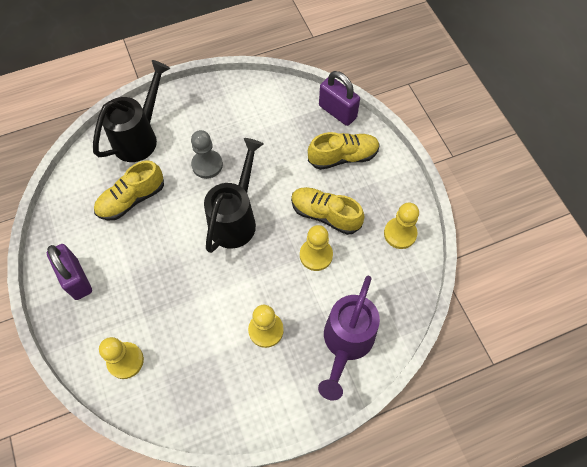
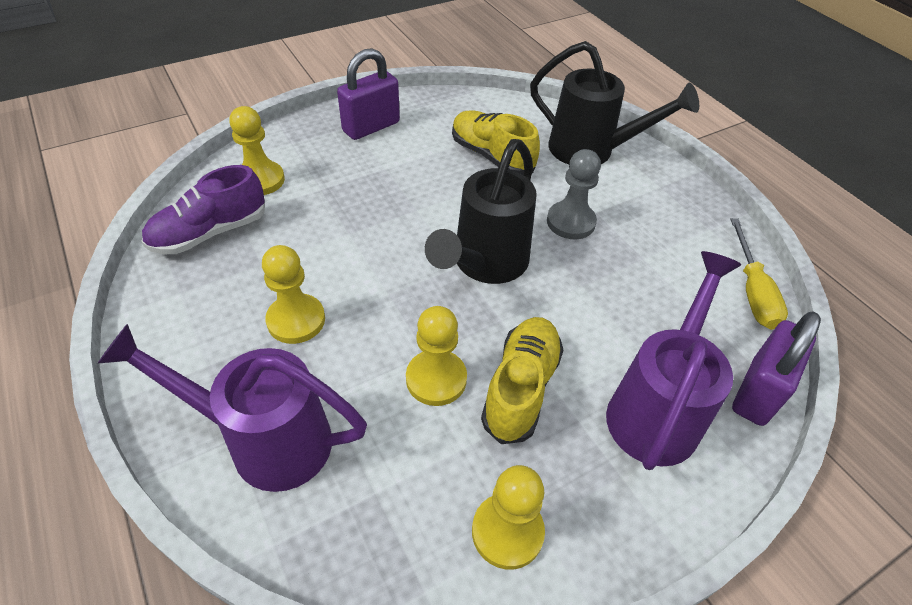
camera: 80 degrees right, 15 degrees down
(178, 392) = (210, 233): none -> purple shoe
(235, 219) = (485, 264): black watering can -> black watering can turned 105 degrees clockwise
(275, 91) = (752, 291): none -> yellow screwdriver
(343, 157) = (657, 409): yellow shoe -> purple watering can

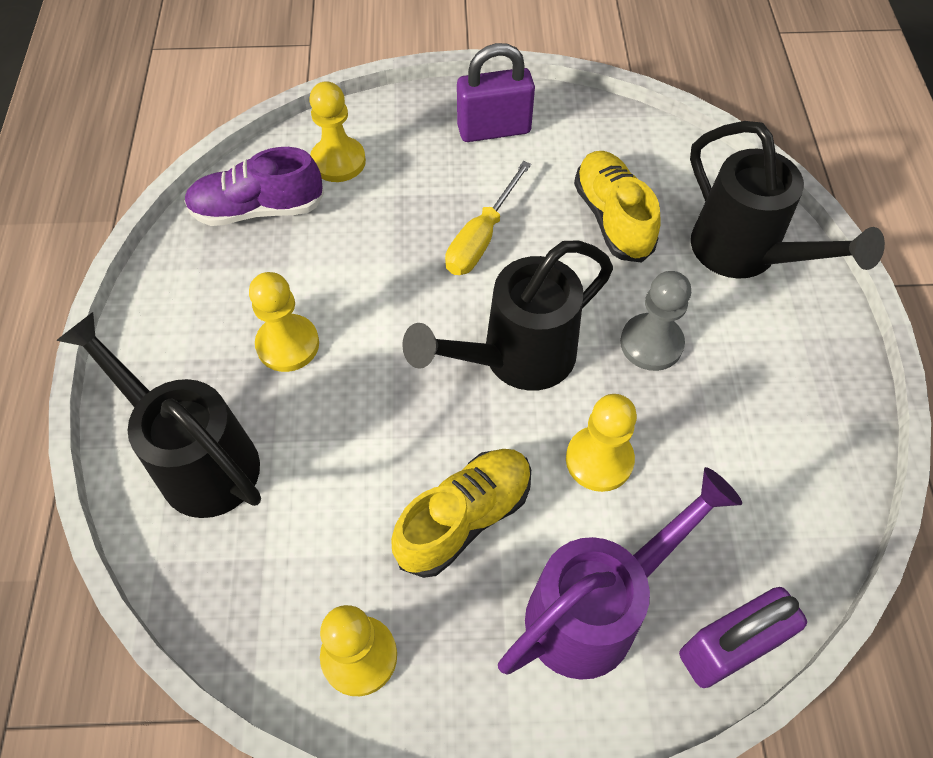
camera: 30 degrees right, 10 degrees up
(265, 440) = (197, 459): purple watering can -> black watering can
(436, 379) = (385, 469): yellow pawn -> yellow pawn (599, 460)
(752, 291) = (819, 526): yellow screwdriver -> yellow screwdriver (481, 238)

